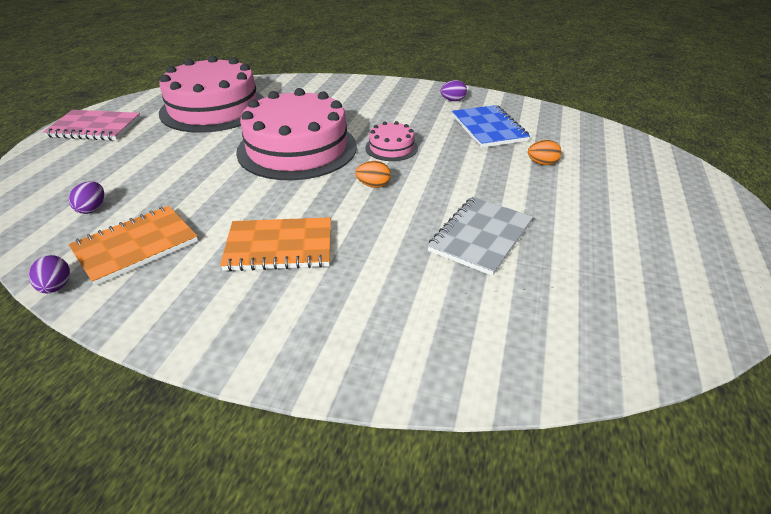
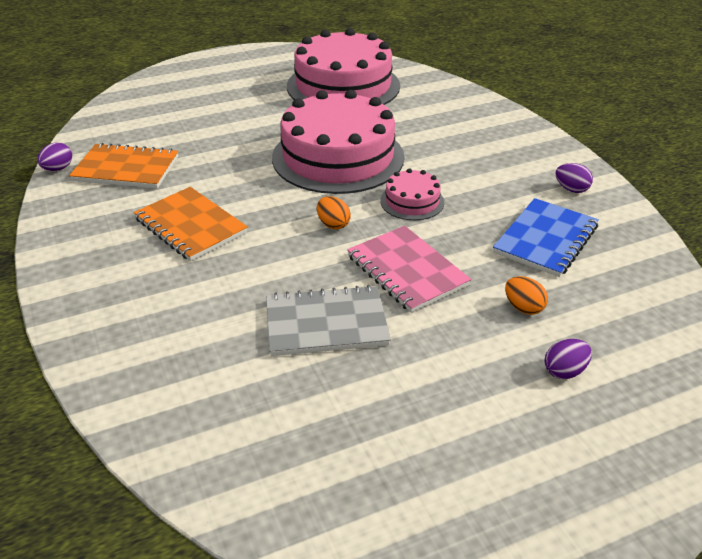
camera: 50 degrees right, 0 degrees up
(92, 209) = (147, 127): purple egg -> purple egg (564, 371)
(94, 128) = (243, 63): pink notebook -> pink notebook (407, 271)

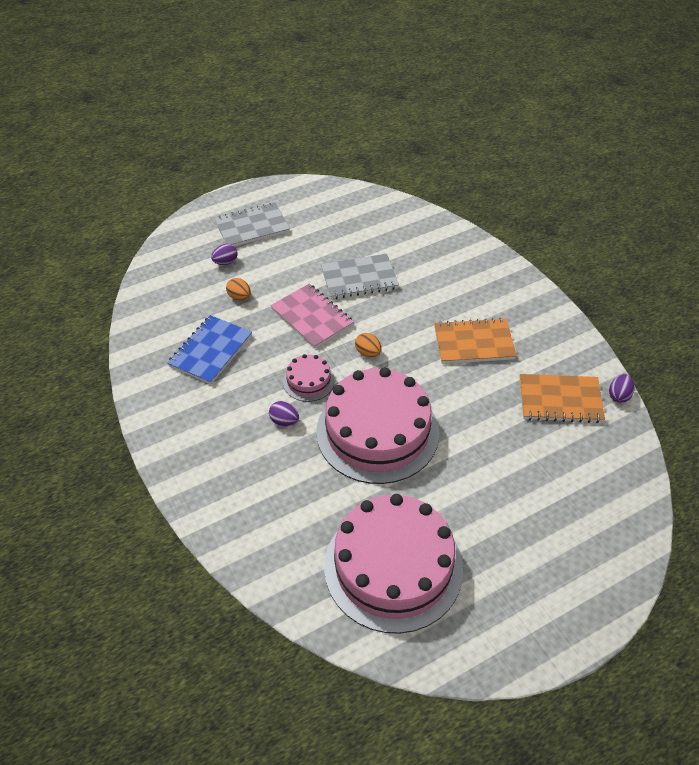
camera: 175 degrees right, 10 degrees up
(190, 226) = (474, 343): orange notebook -> orange notebook turned 45 degrees counterclockwise
(531, 449) = (252, 227): none -> grey notebook
(571, 189) = (174, 406): purple egg -> purple egg (284, 421)

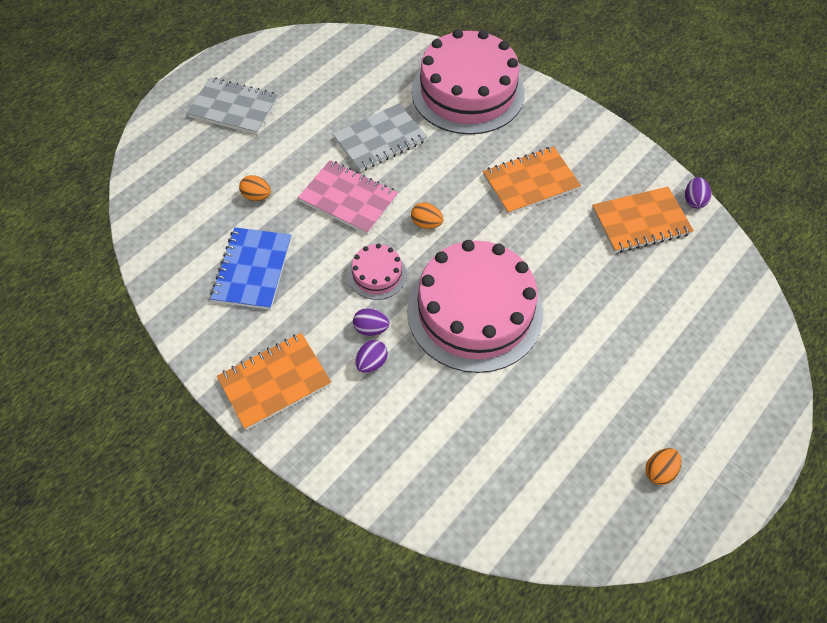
camera: 20 degrees left, 10 degrees up
(189, 439) = (274, 382): none -> orange notebook
(225, 262) = (222, 158): purple egg -> purple egg (371, 363)
(252, 227) = (234, 108): grey notebook -> grey notebook turned 60 degrees clockwise
(393, 567) = (554, 456): pink cake -> pink cake (467, 92)
(482, 608) = (659, 471): none -> orange egg

